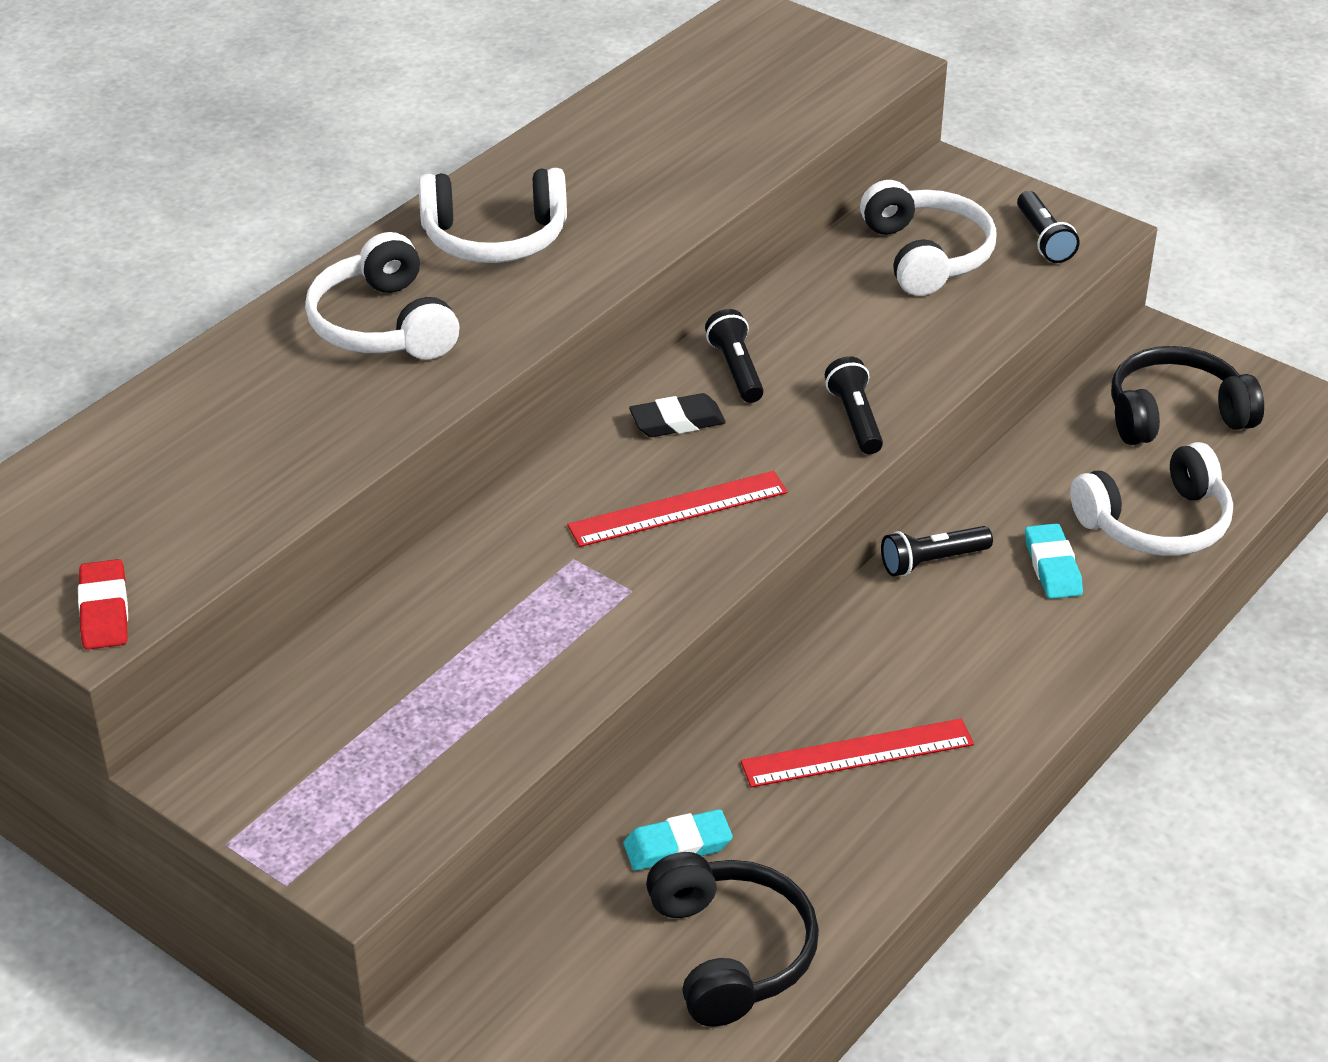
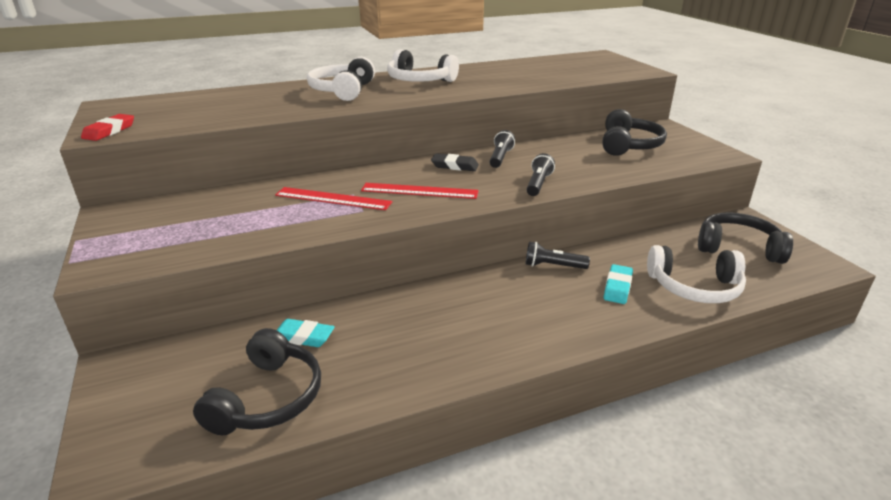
camera: 30 degrees right, 10 degrees down
(857, 753) = (435, 331): red ruler -> red ruler (333, 198)
(926, 255) = (628, 145): white headphones -> black headphones
(1043, 239) = (694, 152): black flashlight -> none

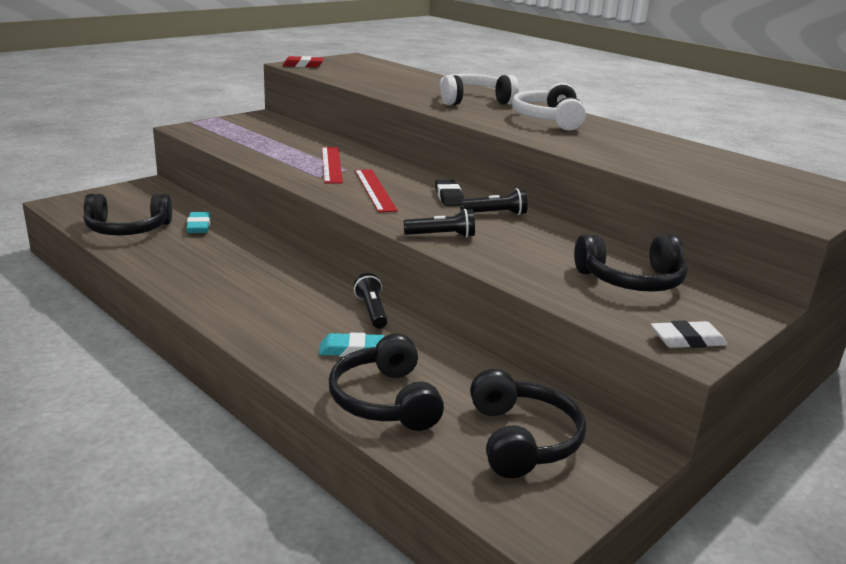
camera: 65 degrees right, 5 degrees down
(694, 287) = (385, 400): white headphones -> black headphones
(711, 151) = (687, 340): none -> white eraser

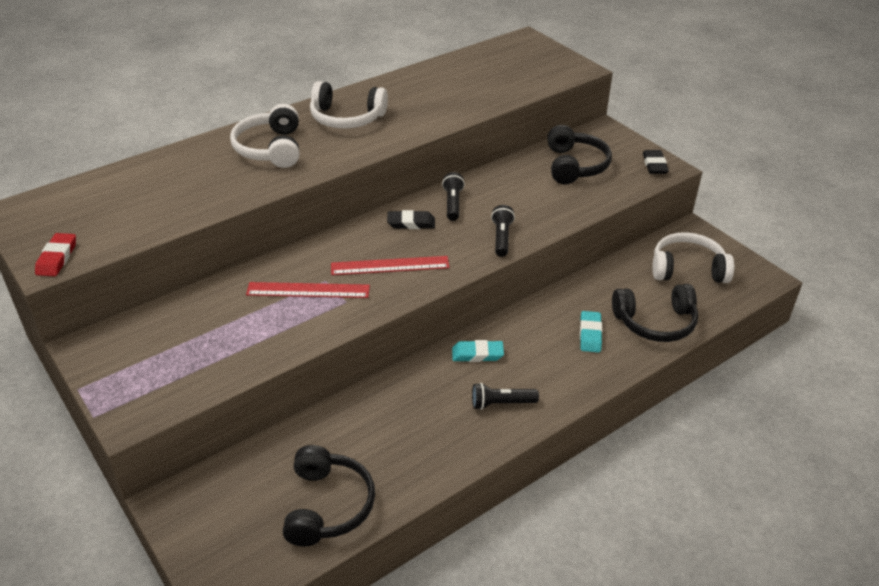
camera: 80 degrees left, 15 degrees up
(199, 226) = (328, 440): turquoise eraser -> turquoise eraser (477, 354)
(372, 311) = (527, 319): black flashlight -> black flashlight (501, 403)
(522, 439) = (687, 269): black headphones -> white headphones
(687, 340) = (654, 165): white eraser -> black eraser

